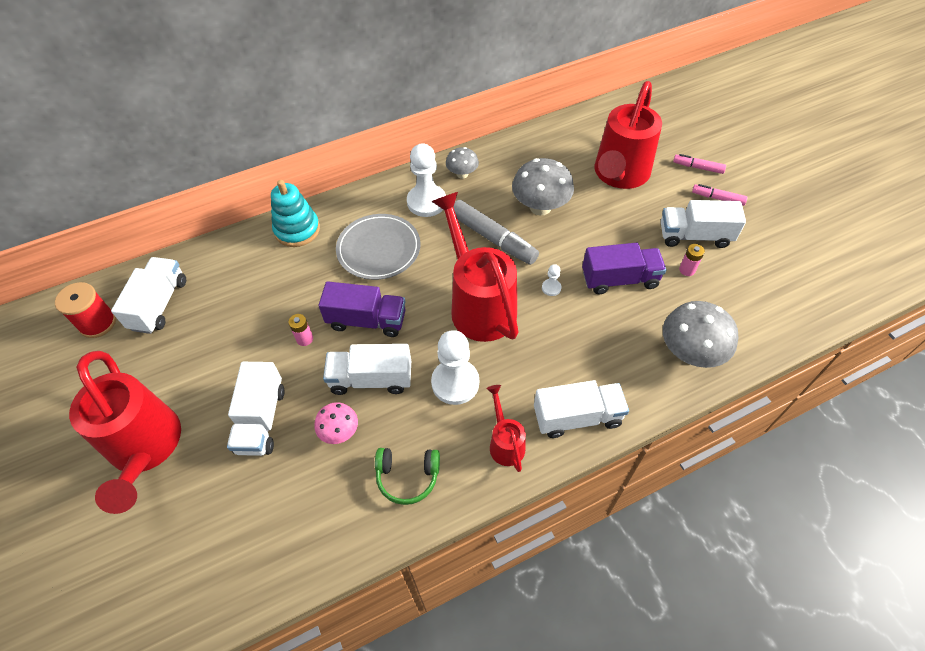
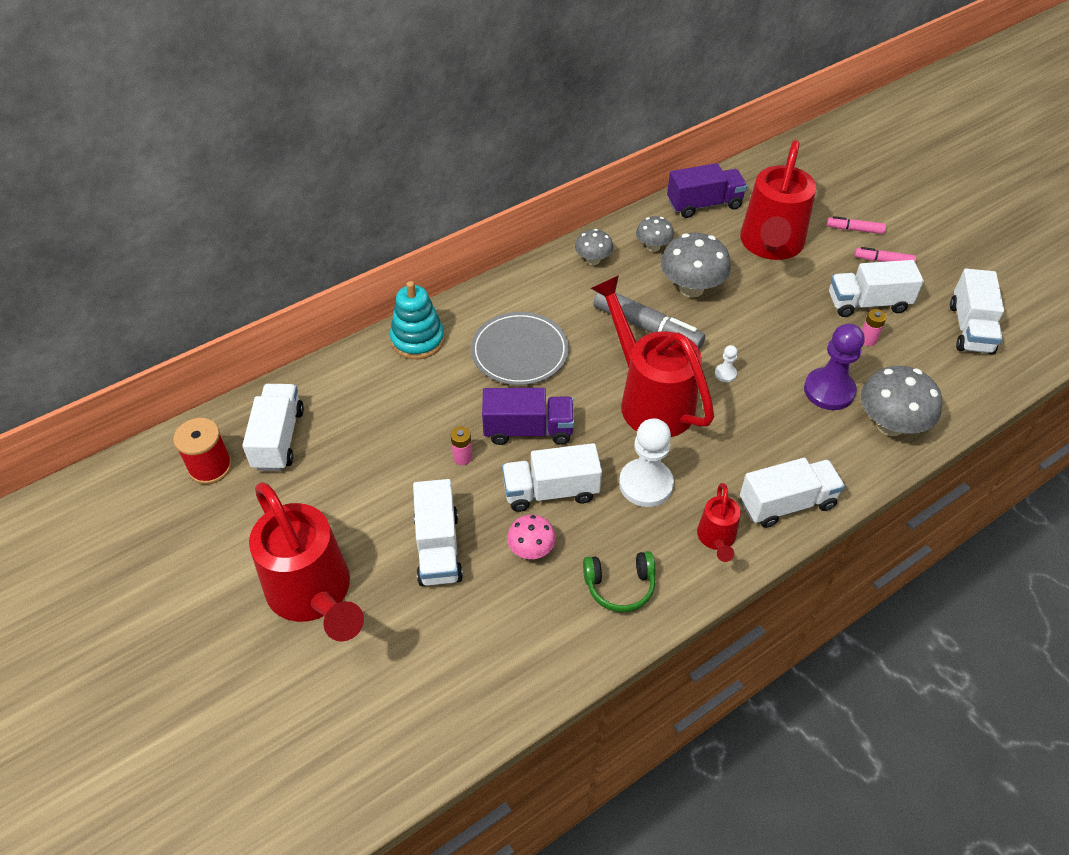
camera: 10 degrees left, 5 degrees down
(426, 202) = (560, 295): white pawn -> none
(505, 443) = (716, 539): red watering can -> red watering can turned 150 degrees counterclockwise
(516, 167) = (653, 247): none -> grey mushroom
(619, 279) = (797, 357): purple truck -> purple truck (704, 204)
(641, 314) = (829, 390): none -> purple pawn
(785, 269) = (970, 328): none -> white truck

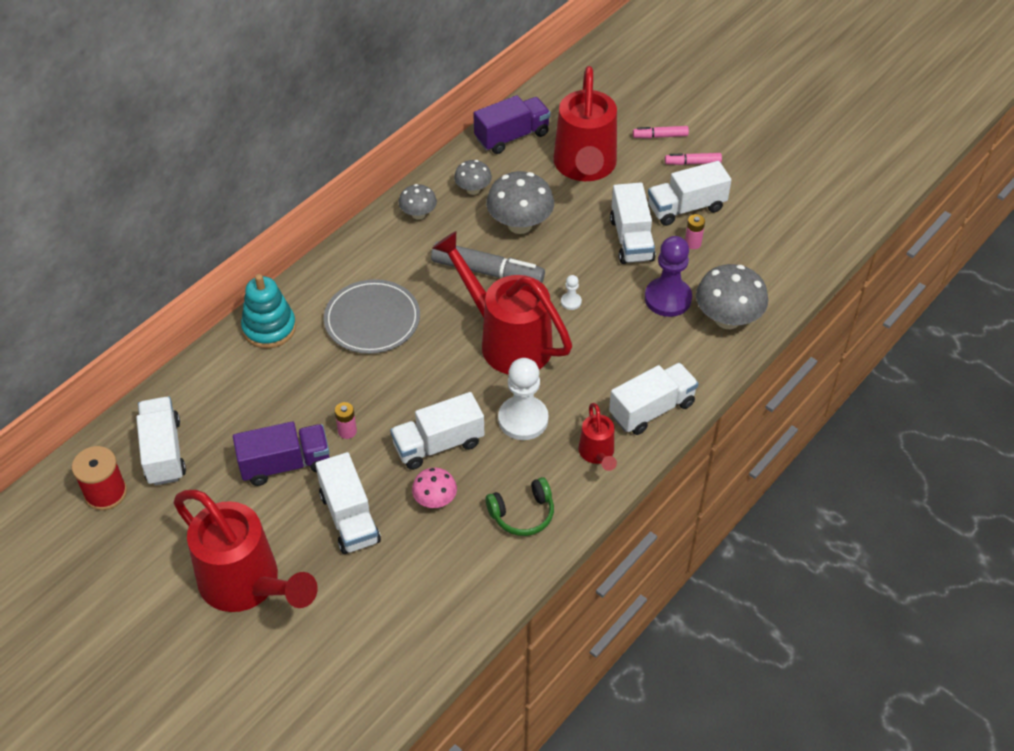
camera: 15 degrees left, 0 degrees up
(528, 430) = (401, 393): purple truck -> purple truck (285, 464)
(970, 328) = (782, 214): white truck -> white truck (631, 239)

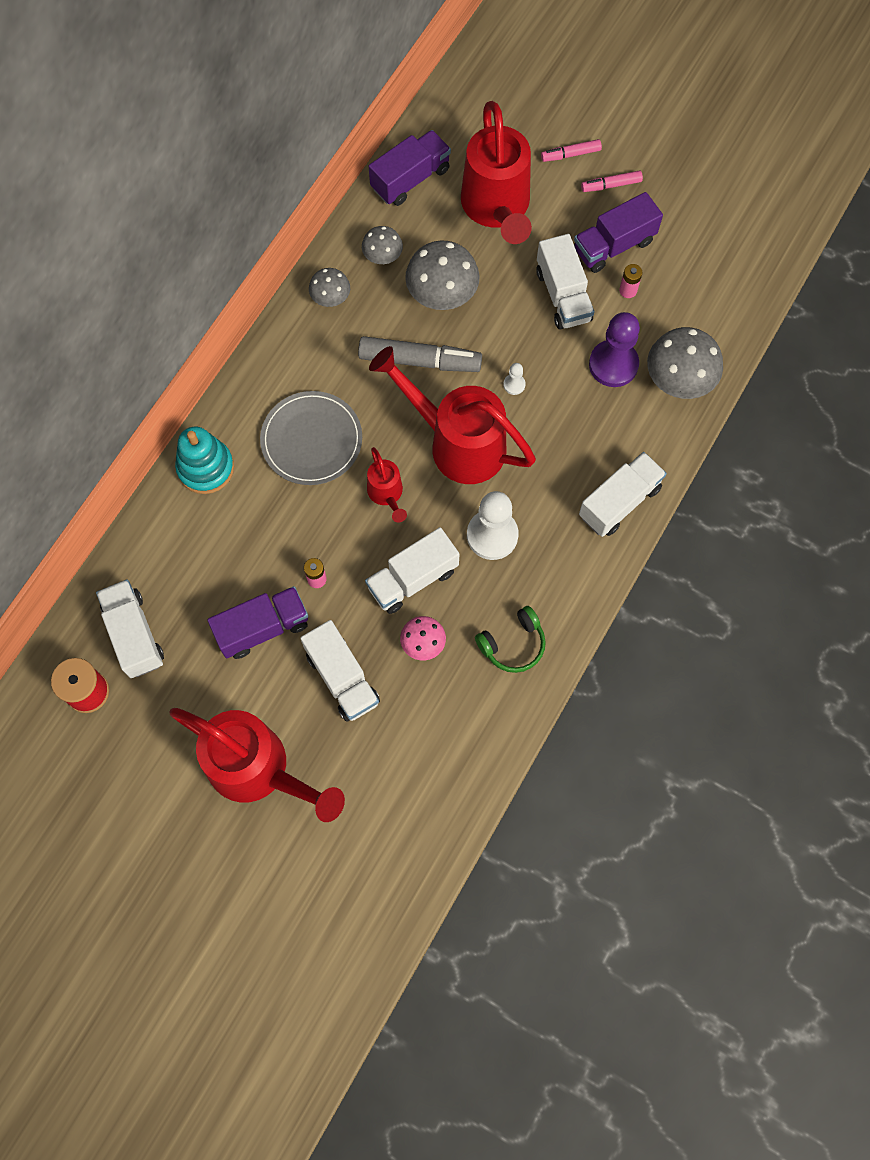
camera: 10 degrees left, 20 degrees up
(597, 454) = (574, 563): red watering can -> red watering can (386, 494)
(686, 207) = (614, 245): white truck -> purple truck

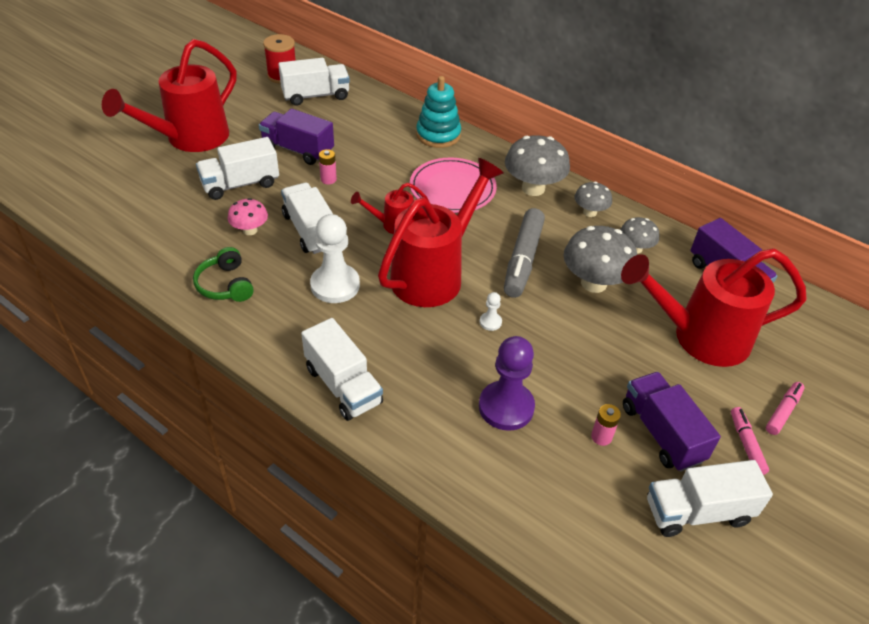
camera: 95 degrees right, 25 degrees down
(262, 628) = (298, 150): purple truck -> purple truck turned 135 degrees clockwise
(311, 440) = (452, 188): grey plate -> pink plate
(563, 295) = (594, 376): white truck -> white truck (697, 512)
(570, 154) = (783, 412): pink marker -> pink marker turned 45 degrees clockwise
(678, 380) = (480, 466): grey mushroom -> grey mushroom (533, 188)

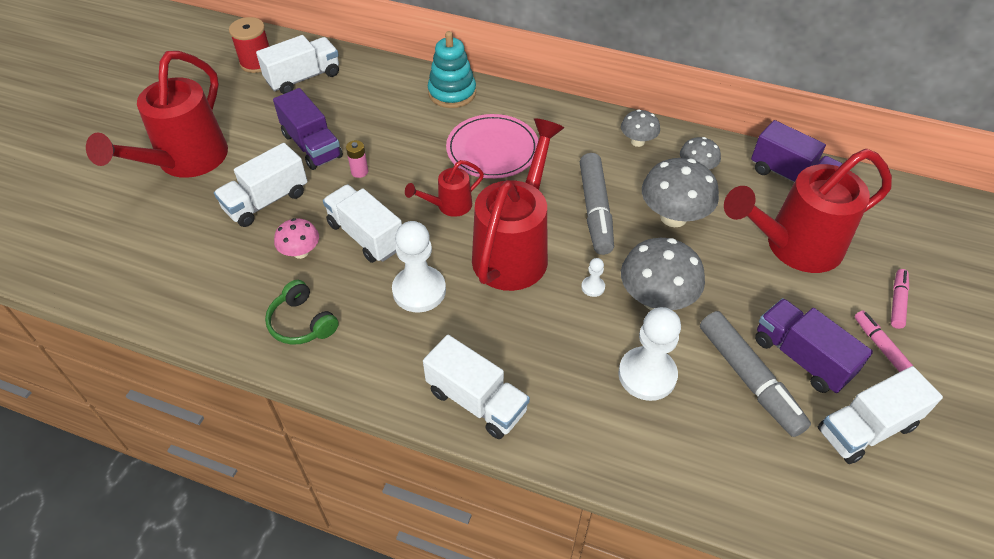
camera: 15 degrees left, 5 degrees up
(298, 150) = (312, 145): purple truck -> purple truck turned 135 degrees counterclockwise
(506, 407) = (647, 375): purple pawn -> white pawn
(533, 188) = (572, 129): grey mushroom -> grey mushroom (656, 299)
(601, 437) = (749, 378): pink battery -> grey marker

